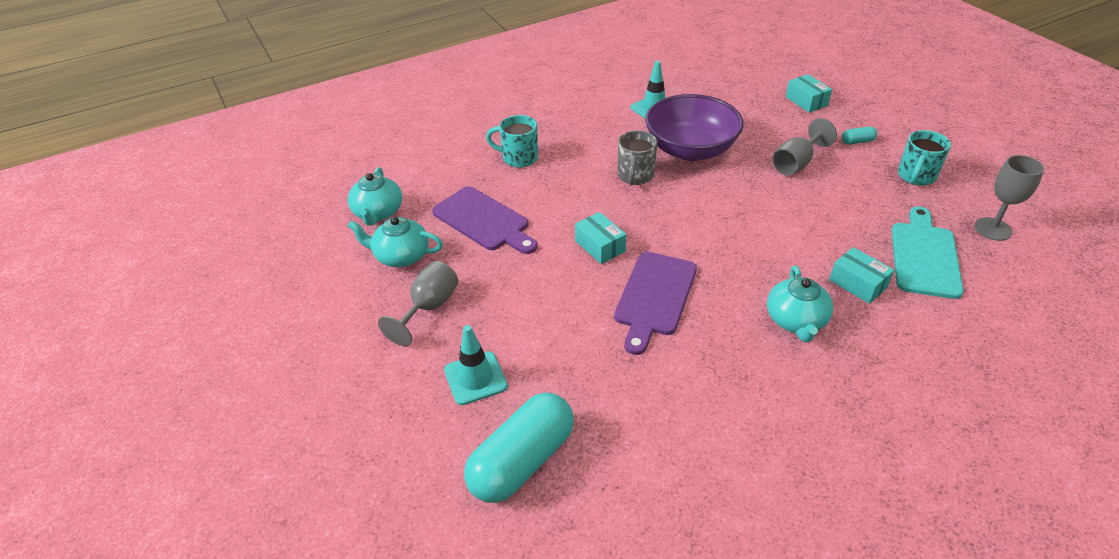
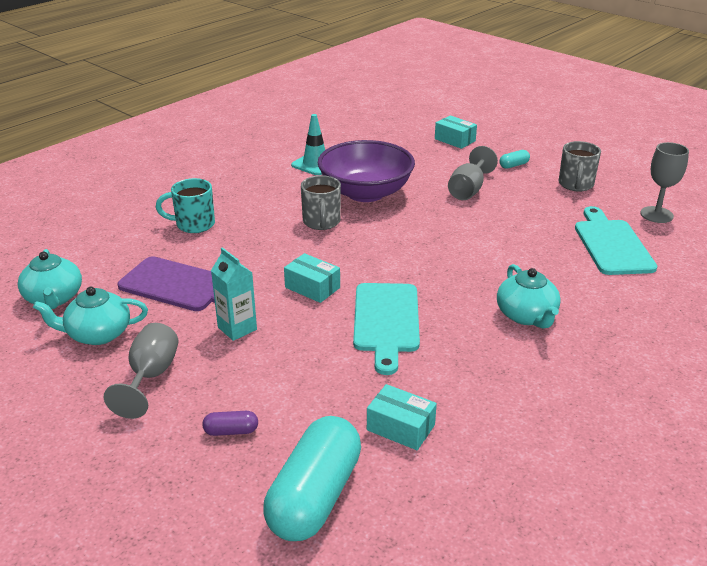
camera: 20 degrees left, 10 degrees down
(475, 378) = (231, 431): turquoise traffic cone -> purple capsule
(517, 275) = (237, 328): none -> turquoise carton
(654, 297) = (386, 321): purple cutting board -> turquoise cutting board
(858, 283) = (566, 276): turquoise box -> turquoise box (400, 427)
(916, 176) = (576, 185): turquoise mug -> grey mug

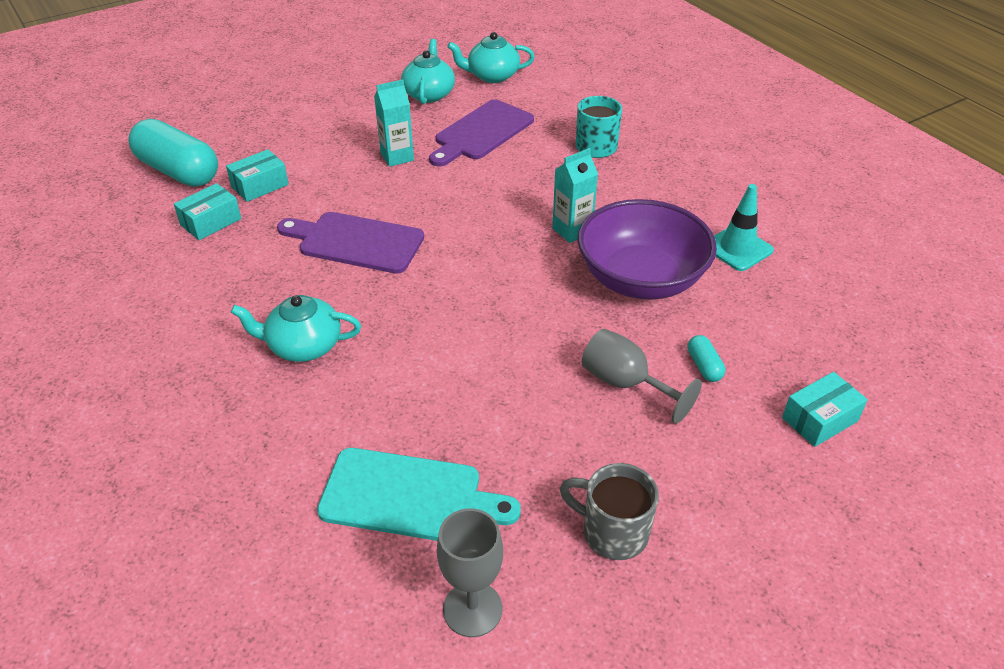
camera: 105 degrees right, 10 degrees up
(151, 376) = (358, 114): grey goblet -> none
(231, 431) = (271, 144): purple capsule -> none
(312, 287) = (439, 205): turquoise box -> turquoise box (260, 186)
(321, 222) = (572, 230): grey mug -> turquoise carton
(386, 321) = (356, 242): turquoise cutting board -> purple cutting board
(514, 165) = (705, 469): turquoise capsule -> turquoise capsule (704, 366)

